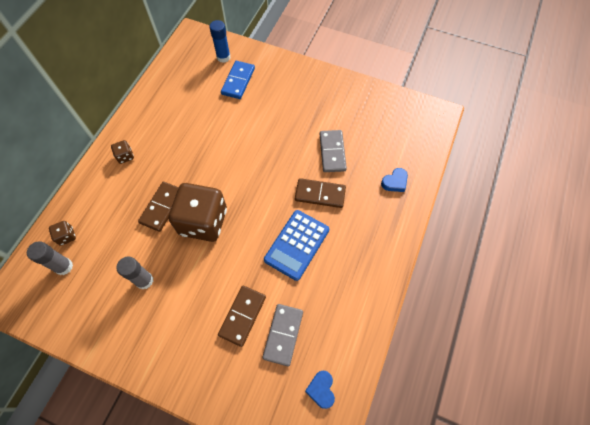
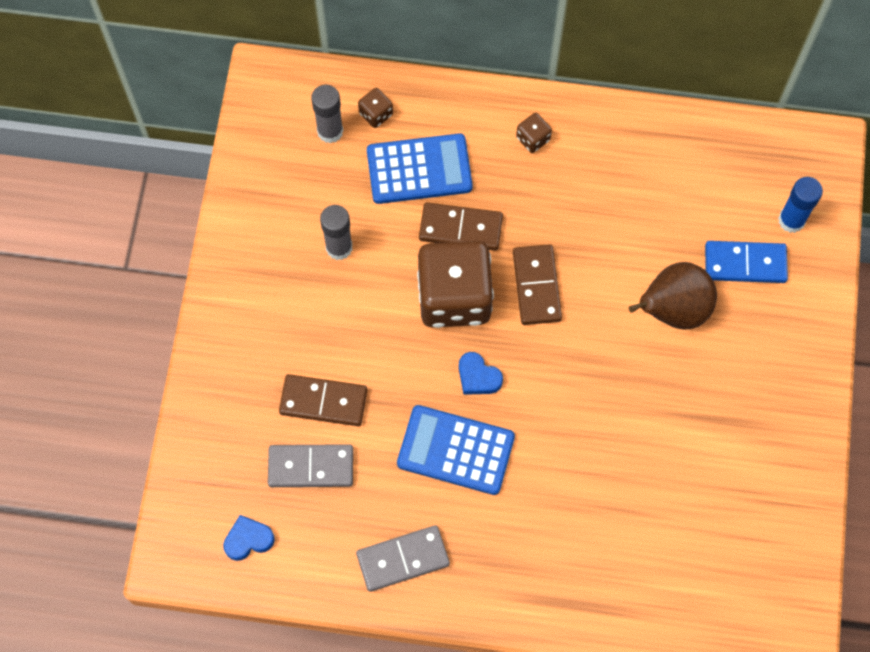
camera: 75 degrees right, 5 degrees up
(115, 220) = (419, 169): none -> blue calculator
(251, 118) = (672, 310): none -> brown pear
(320, 194) = (557, 465): brown domino -> brown domino (537, 286)
(332, 152) = (646, 466): grey domino -> grey domino (402, 559)
(395, 182) = (619, 587): blue heart -> blue heart (478, 377)

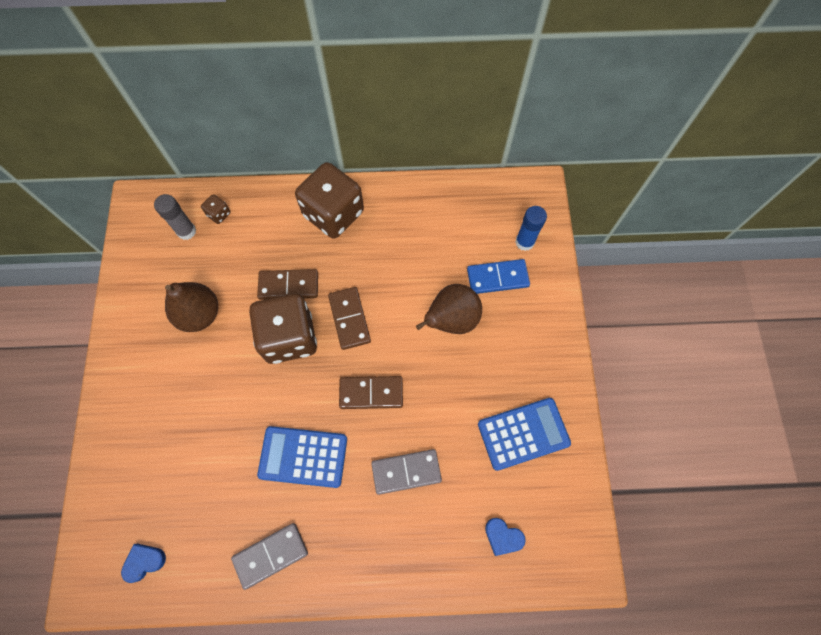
camera: 10 degrees left, 0 degrees up
(311, 467) = (191, 490): grey domino -> grey domino (406, 471)
(323, 402) = (197, 436): brown domino -> brown domino (371, 393)
(339, 247) = (199, 314): grey glue stick -> brown pear
(419, 169) = (254, 248): blue calculator -> blue calculator (523, 433)
(478, 377) = (314, 395): blue heart -> blue heart (503, 536)
(533, 139) = (333, 214): brown dice -> brown dice, size x2.49

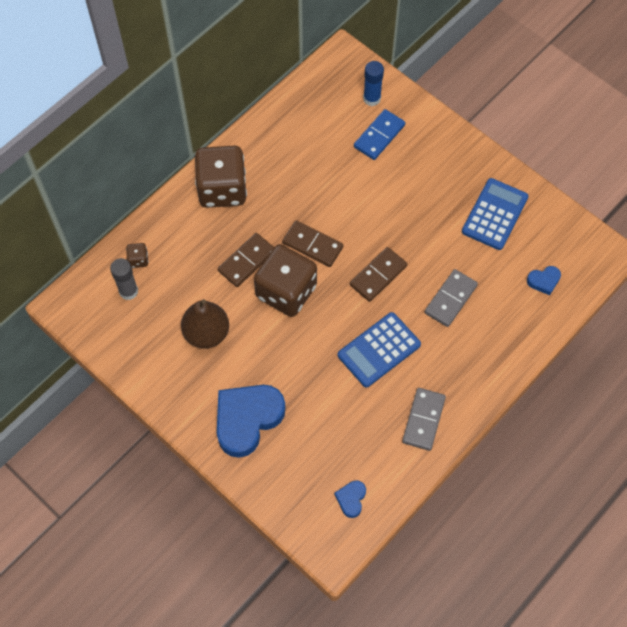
camera: 45 degrees left, 5 degrees down
(149, 412) = (247, 419): none -> blue heart
(451, 320) = (379, 187): brown pear -> none

